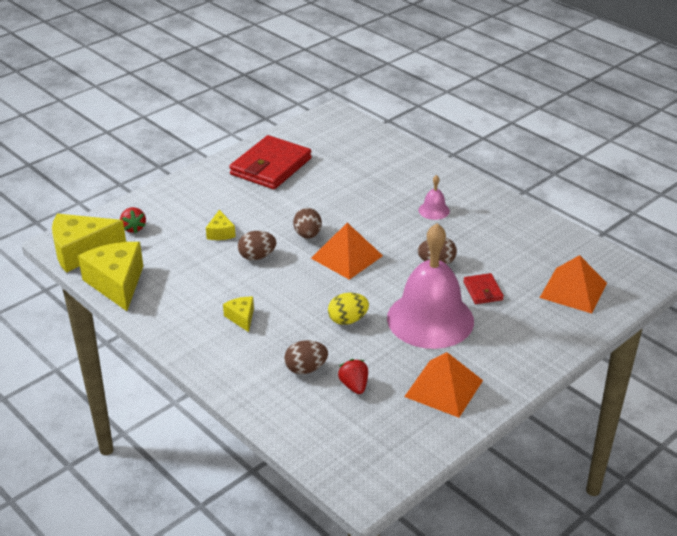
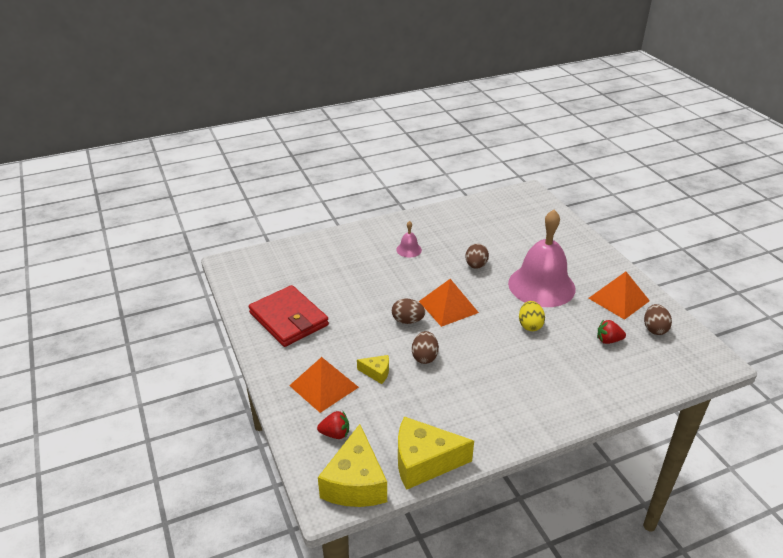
camera: 70 degrees left, 0 degrees up
(241, 317) = (507, 384): yellow cheese -> none
(306, 369) = (583, 361): brown egg -> brown egg (654, 329)
(483, 291) = (517, 254): red wallet -> none
(573, 290) = (530, 219): orange pyramid -> orange pyramid (324, 386)

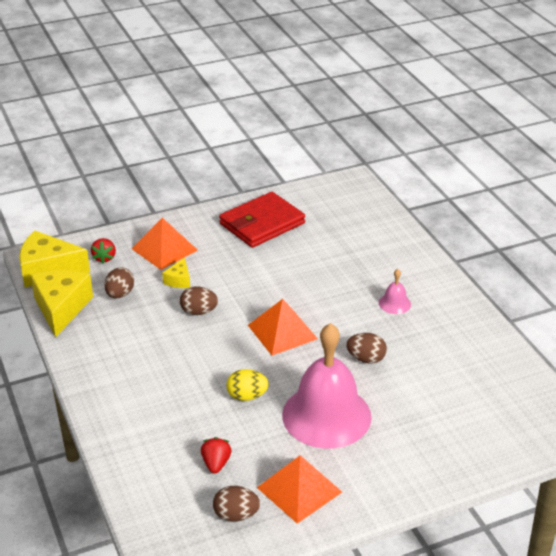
camera: 90 degrees right, 0 degrees up
(407, 321) = (257, 301): brown egg -> brown egg (120, 294)

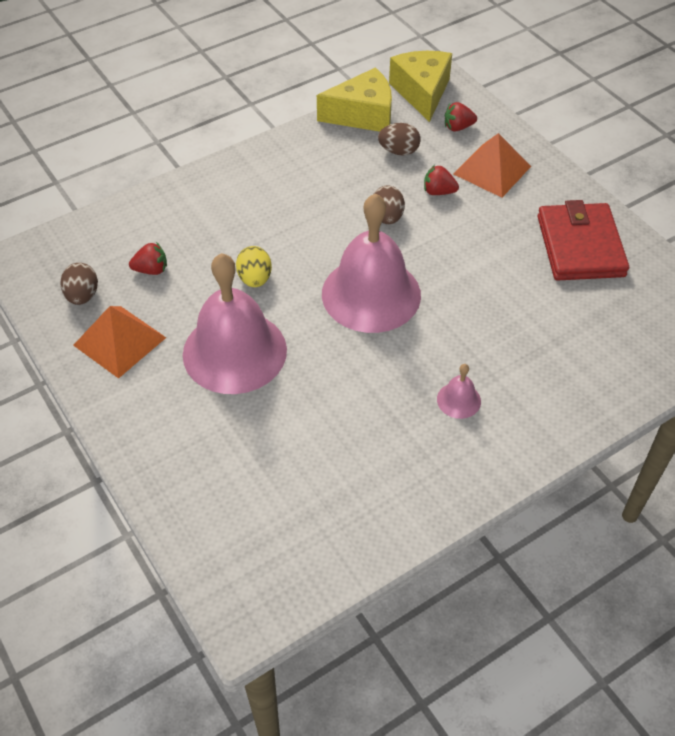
camera: 80 degrees right, 15 degrees up
(179, 280) = (438, 192): yellow cheese -> red strawberry
(262, 223) = (580, 246): red wallet -> red wallet turned 45 degrees clockwise
(282, 332) = (371, 294): orange pyramid -> pink bell
(366, 359) = (340, 379): brown egg -> none

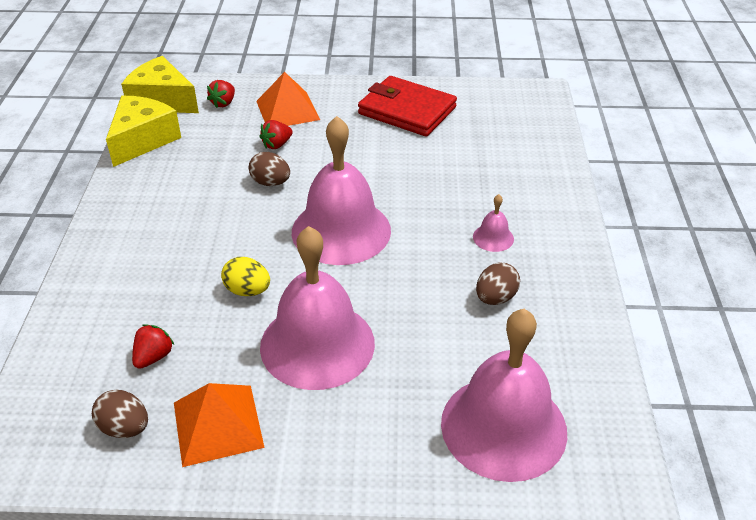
camera: 55 degrees left, 10 degrees down
(241, 513) = (503, 426): none -> pink bell
(398, 151) = (208, 142): brown egg -> brown egg (495, 298)

